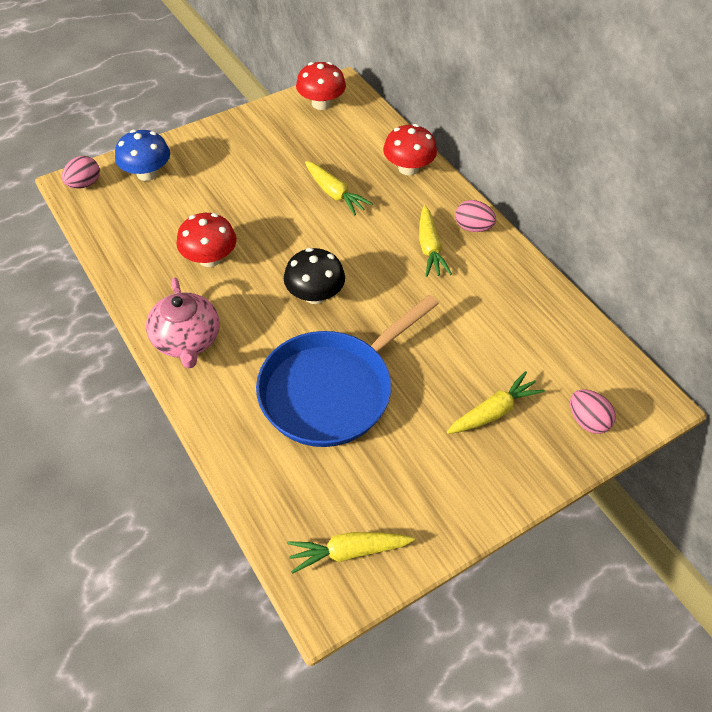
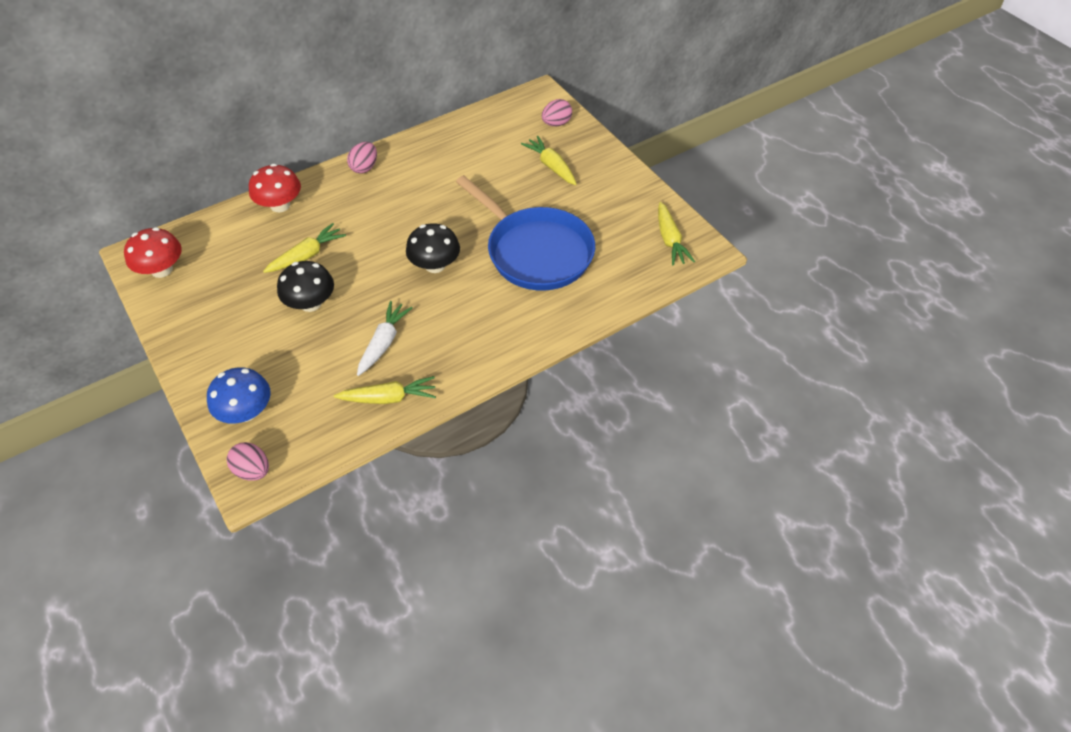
camera: 90 degrees left, 0 degrees up
(186, 340) = (485, 349): pink teapot -> none
(210, 258) = (384, 343): red mushroom -> white carrot
(269, 202) = (311, 303): none -> black mushroom
(429, 248) = (386, 194): yellow carrot -> yellow carrot (389, 398)

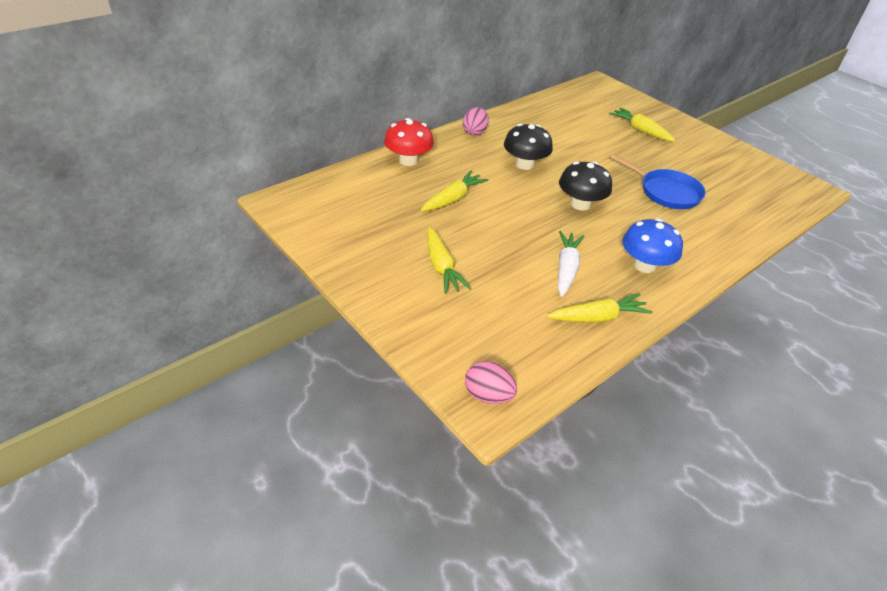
camera: 10 degrees left, 10 degrees down
(162, 270) = (310, 213): red mushroom -> none
(246, 412) = (454, 337): blue mushroom -> blue mushroom (644, 265)
(311, 303) = (476, 237): black mushroom -> black mushroom (524, 164)
(535, 251) = (666, 192): blue pan -> blue pan, size x0.61
(556, 123) = (626, 102): pink egg -> none
(670, 240) = (777, 181): yellow carrot -> yellow carrot (441, 267)

